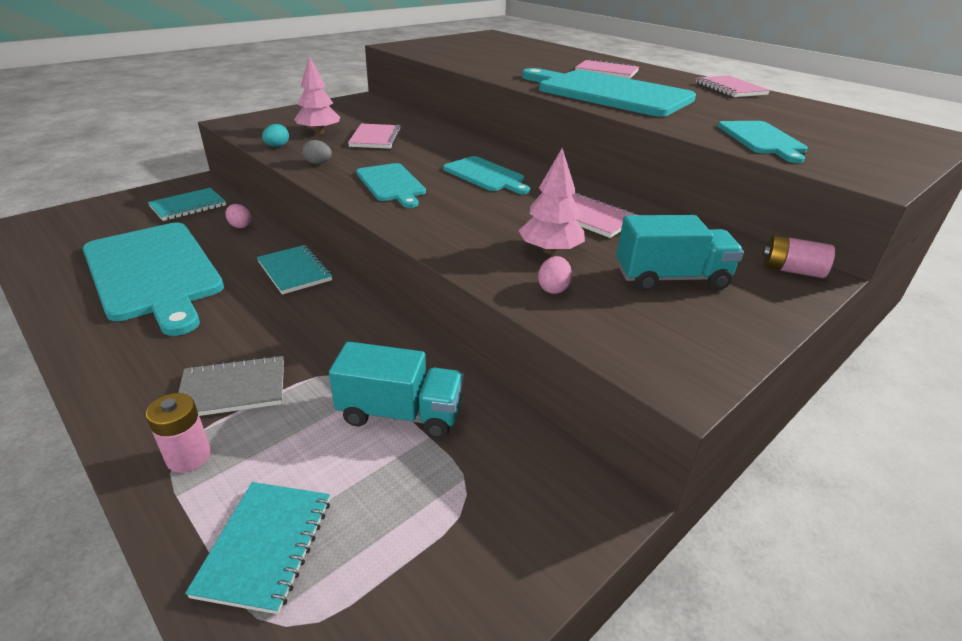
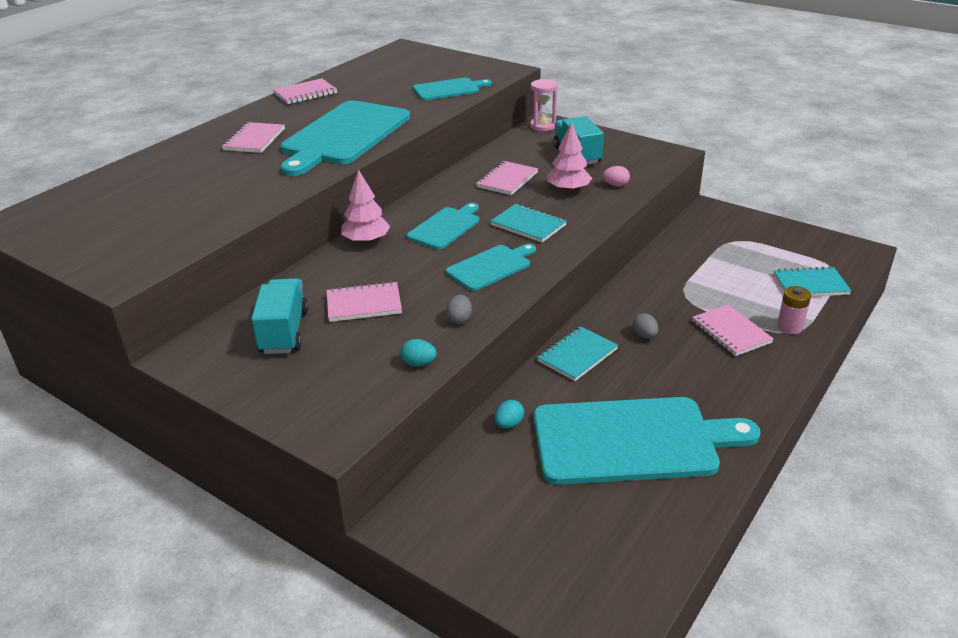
camera: 100 degrees left, 0 degrees up
(153, 273) = (632, 441): turquoise cutting board -> turquoise cutting board turned 45 degrees clockwise
(188, 206) = (478, 491): turquoise notebook -> turquoise notebook (528, 225)
(233, 389) = (731, 332): grey notebook -> pink notebook
(240, 226) = (509, 424): pink egg -> turquoise egg
(288, 318) = (644, 335): none -> grey egg
(319, 132) = (354, 349): pink tree -> pink tree (366, 240)
(400, 413) = (700, 268): turquoise truck -> turquoise truck (284, 332)
(791, 270) = (543, 126): pink battery -> pink hourglass

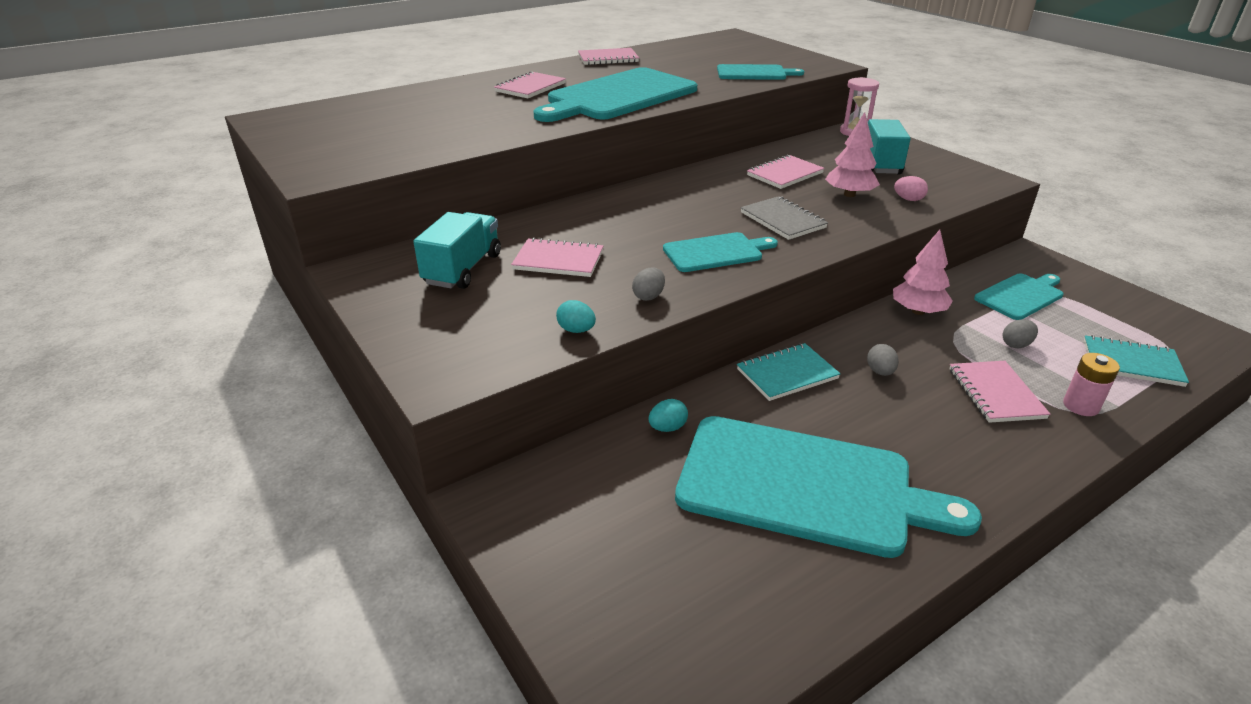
camera: 20 degrees right, 0 degrees up
(366, 240) = (600, 203): pink tree -> pink tree (918, 311)
(446, 227) = (691, 206): turquoise cutting board -> turquoise cutting board (1021, 296)
(528, 225) = (782, 220): turquoise notebook -> grey notebook
(730, 289) = (1016, 345): none -> grey egg

